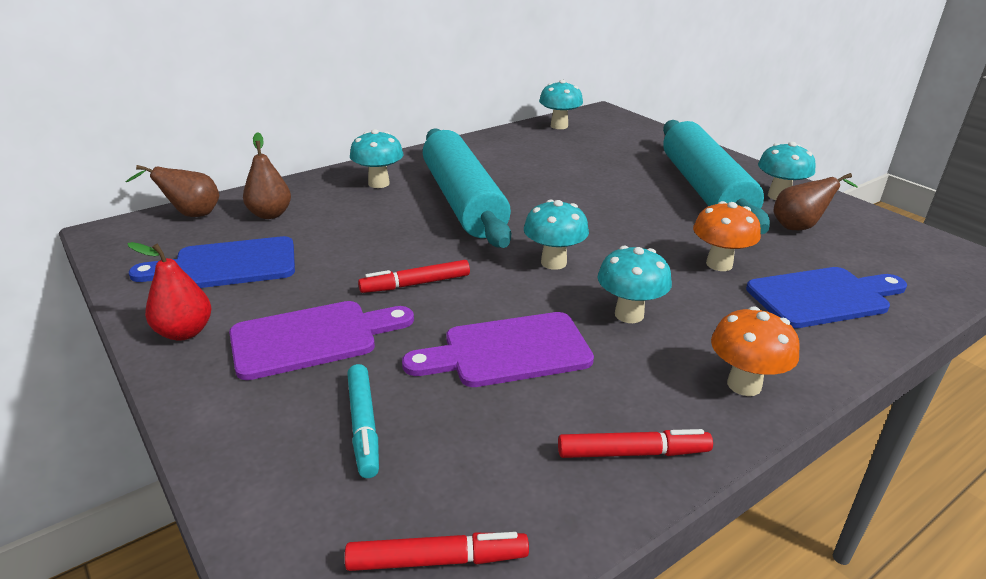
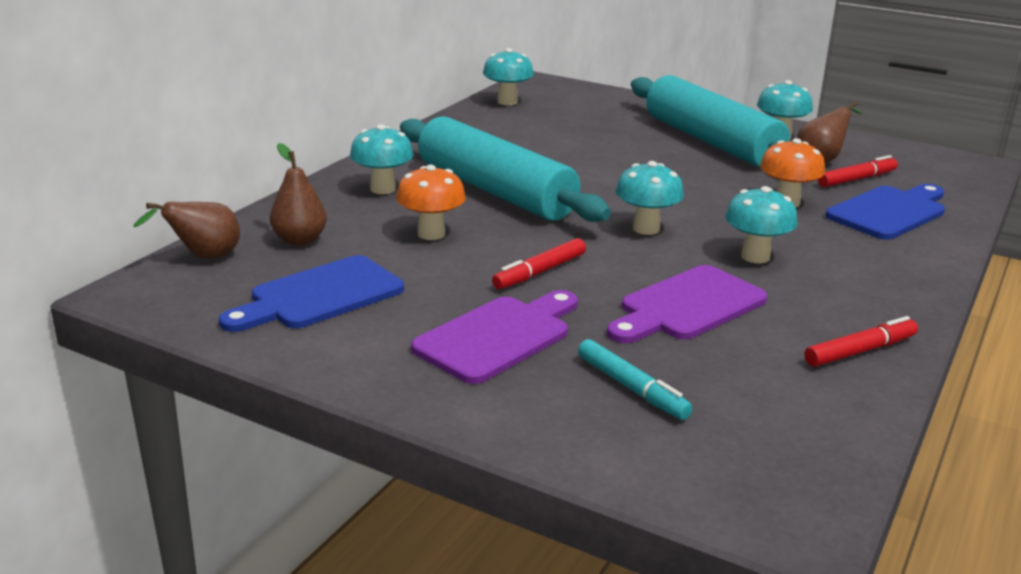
camera: 25 degrees left, 5 degrees down
(184, 332) = (360, 361): red pear -> none
(437, 560) = (796, 454): red marker -> red marker (857, 179)
(744, 385) = (892, 287): orange mushroom -> orange mushroom (431, 234)

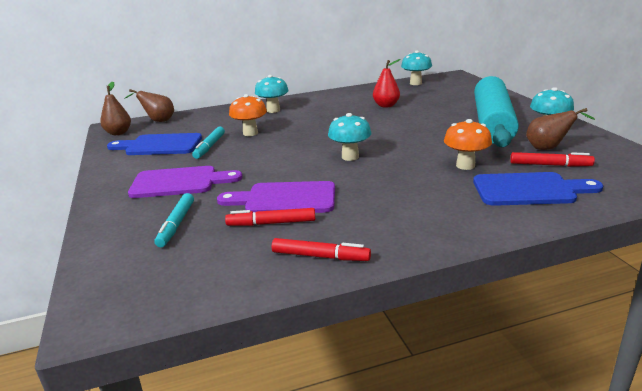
camera: 45 degrees right, 0 degrees up
(300, 240) = (200, 123): brown pear -> brown pear (118, 133)
(415, 272) = (210, 147): none -> turquoise marker
(495, 191) = (318, 122): turquoise rolling pin -> none
(538, 145) = (386, 105): none -> red pear
(539, 272) = (256, 161): red marker -> red marker (271, 223)
(755, 257) = (377, 187): turquoise mushroom -> none

